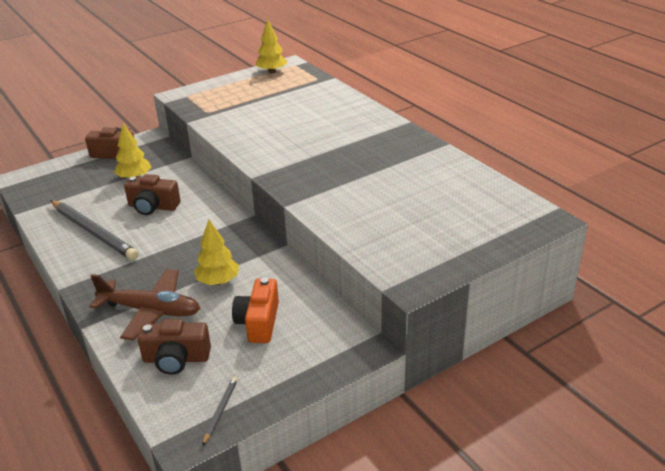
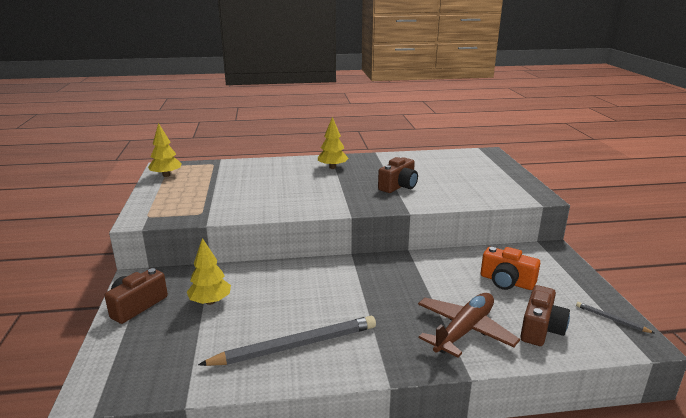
camera: 65 degrees left, 10 degrees down
(153, 207) = (283, 300): brown camera -> brown camera (399, 186)
(218, 281) = (439, 288): yellow tree -> yellow tree (332, 167)

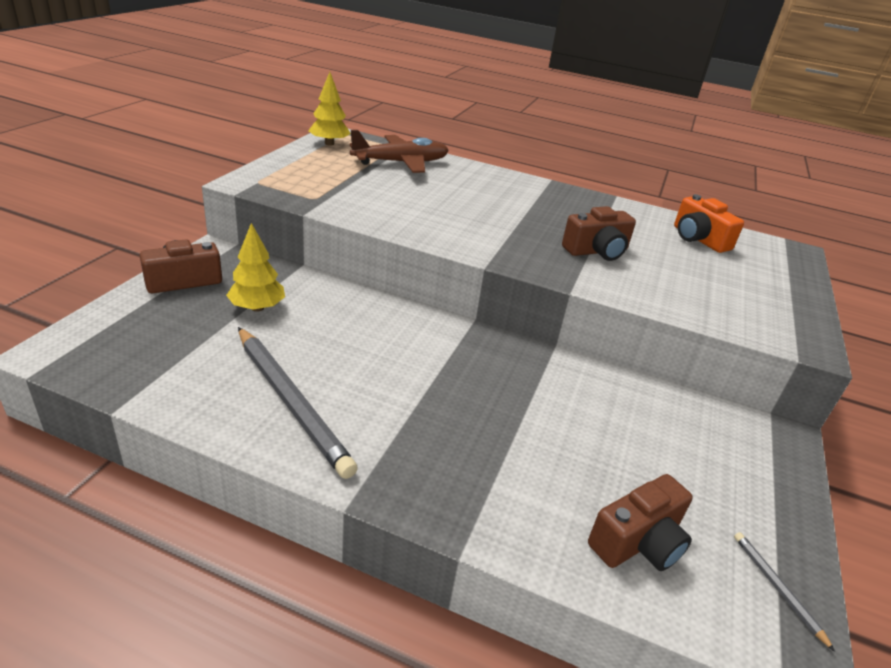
camera: 25 degrees right, 10 degrees up
(295, 346) = (290, 401): grey pencil -> grey pencil turned 45 degrees clockwise
(332, 167) = (534, 197): yellow tree -> none
(464, 331) = (519, 488): brown plane -> brown plane (401, 163)
(506, 281) = (656, 449): orange camera -> orange camera (698, 239)

